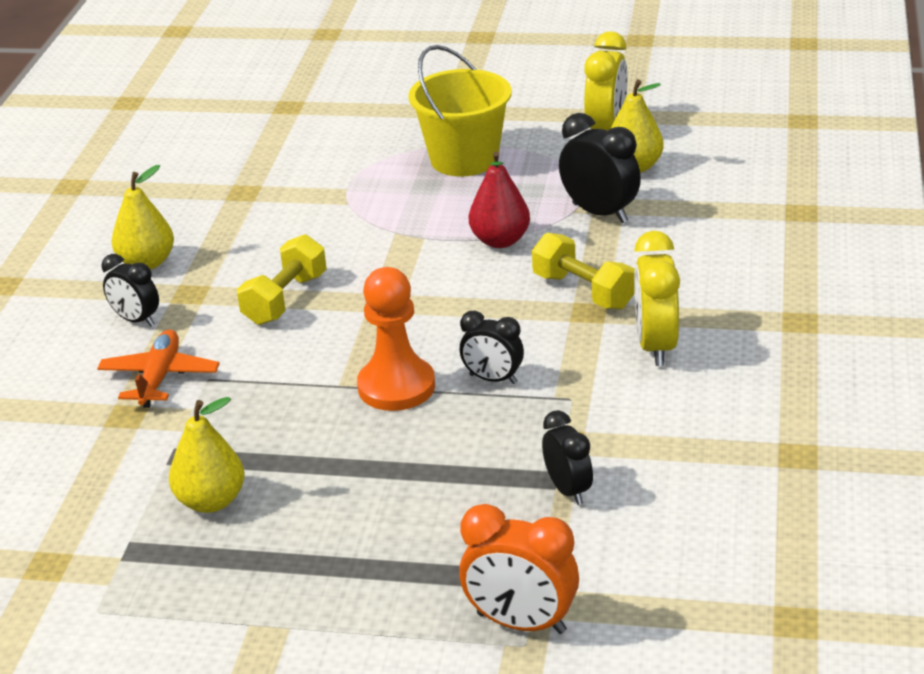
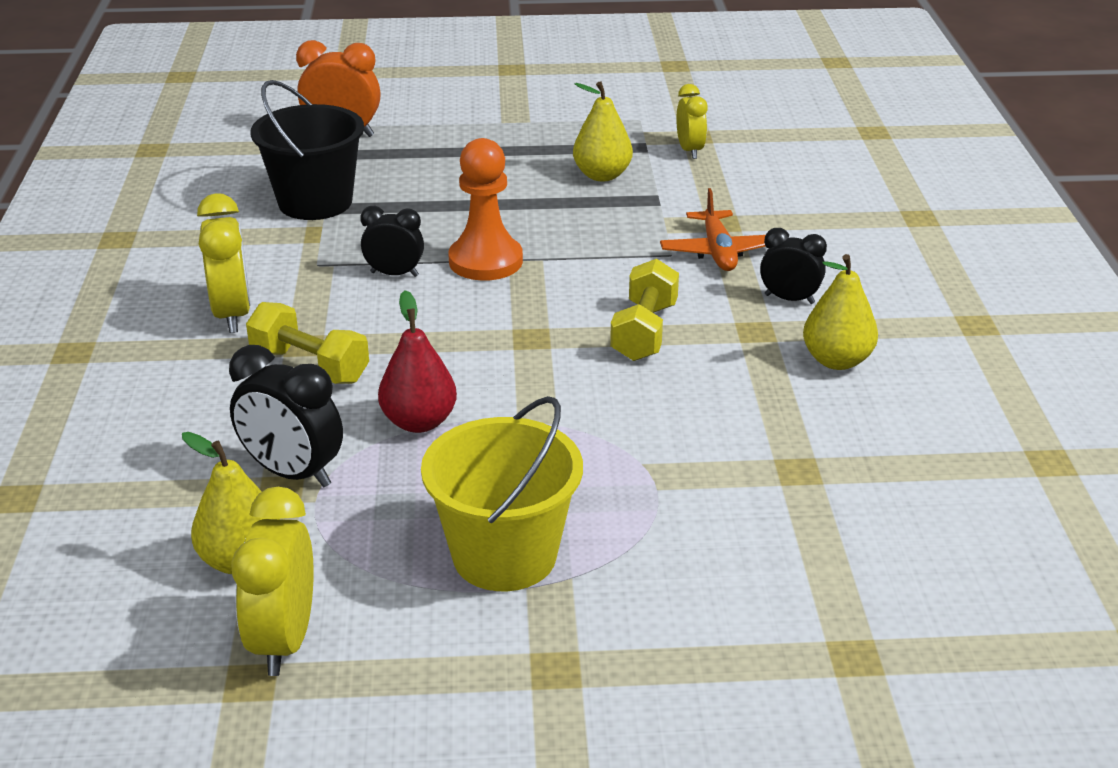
camera: 165 degrees right, 0 degrees up
(77, 535) = (690, 150): none -> yellow clock
(568, 490) = (315, 202): black clock -> black bucket

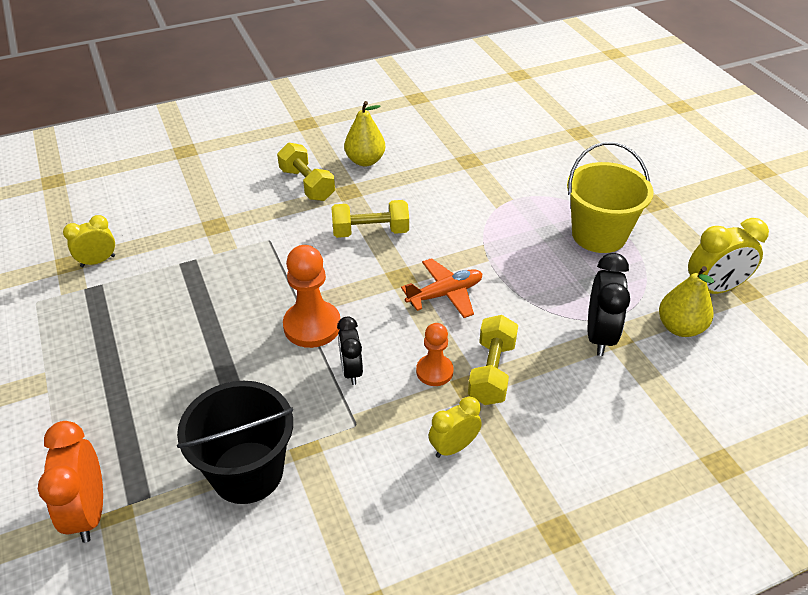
camera: 110 degrees left, 10 degrees up
(232, 315) = (453, 447): yellow clock -> yellow clock, size x0.65
(346, 326) = (434, 371): none -> orange pawn
(419, 422) = (517, 298): red pear -> none
(602, 175) = (152, 299): yellow pear -> none
(718, 251) = (258, 220): orange plane -> orange plane (445, 294)
(789, 299) = (307, 184): black clock -> yellow dumbbell

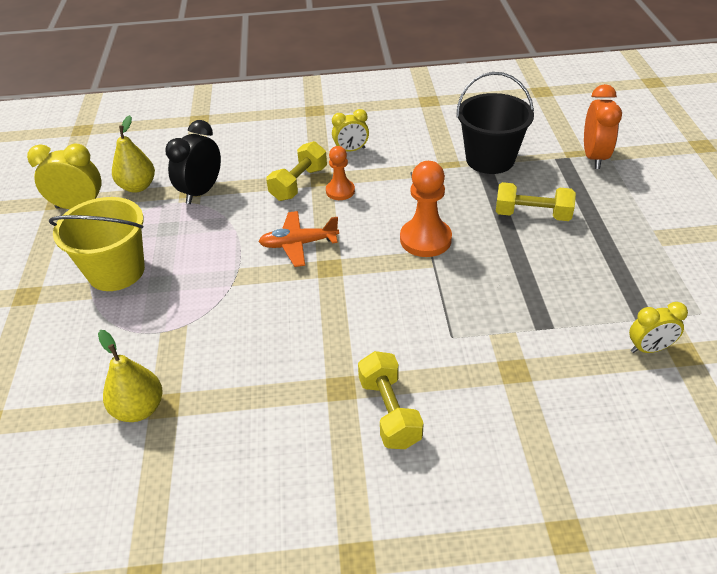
camera: 160 degrees left, 0 degrees up
(351, 370) = (403, 202): black clock -> none
(365, 161) = (298, 438): yellow pear -> yellow pear (139, 409)
(370, 232) = (337, 322): yellow dumbbell -> yellow dumbbell (532, 214)

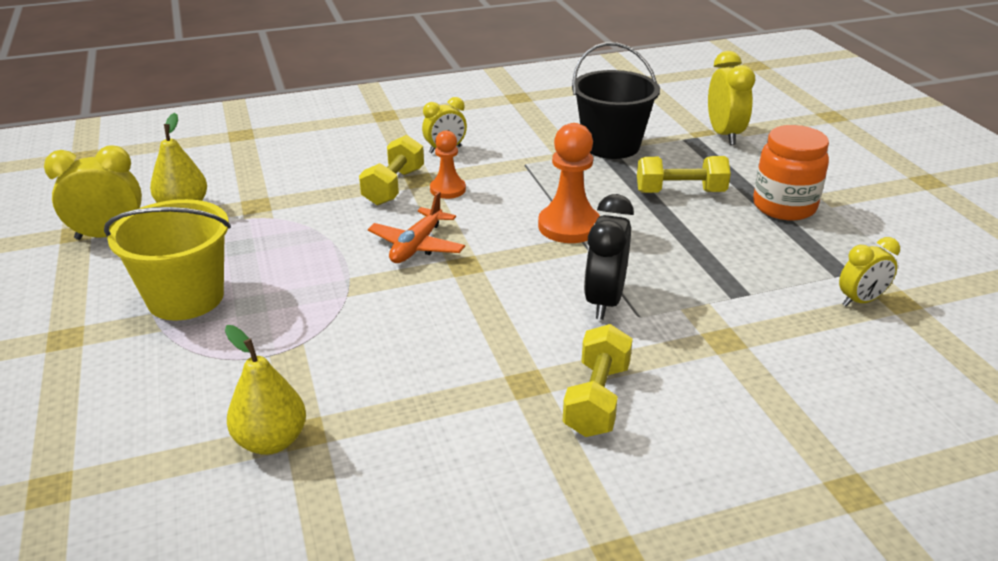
camera: 15 degrees left, 10 degrees down
(201, 192) = (271, 205): black clock -> black clock (604, 301)
(298, 244) = (417, 246): orange plane -> orange plane turned 45 degrees counterclockwise
(389, 412) = (597, 399): yellow dumbbell -> yellow dumbbell turned 45 degrees clockwise
(594, 157) = (724, 134): orange clock -> yellow clock
(619, 240) = (784, 206): none -> orange jar

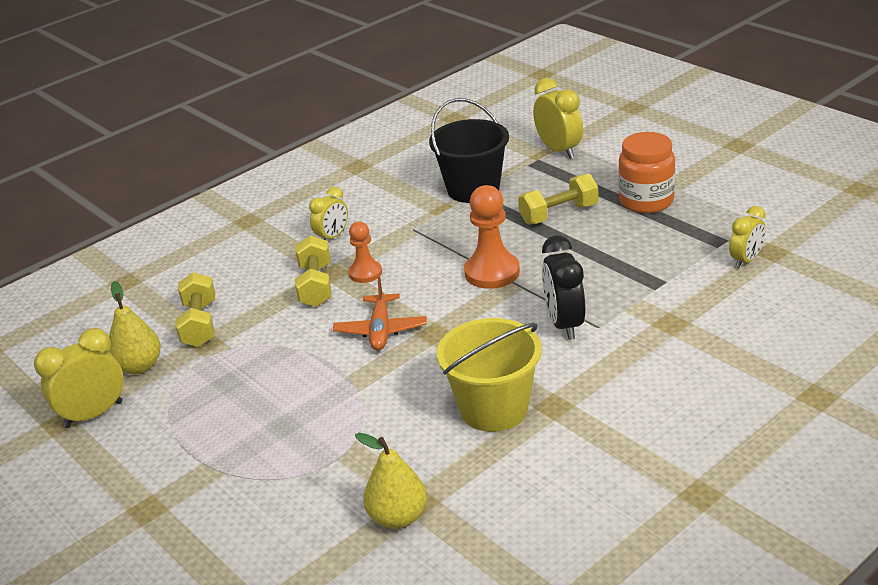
camera: 20 degrees left, 0 degrees up
(186, 298) = (221, 440): yellow bucket -> yellow bucket (494, 408)
(597, 399) = (612, 398): yellow dumbbell -> yellow dumbbell (200, 324)

